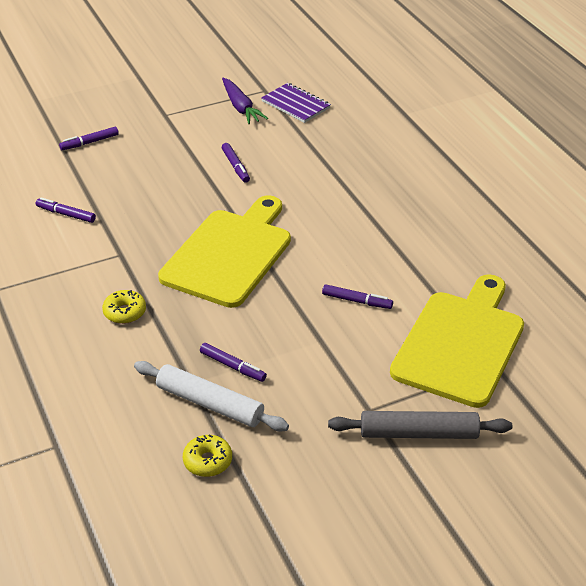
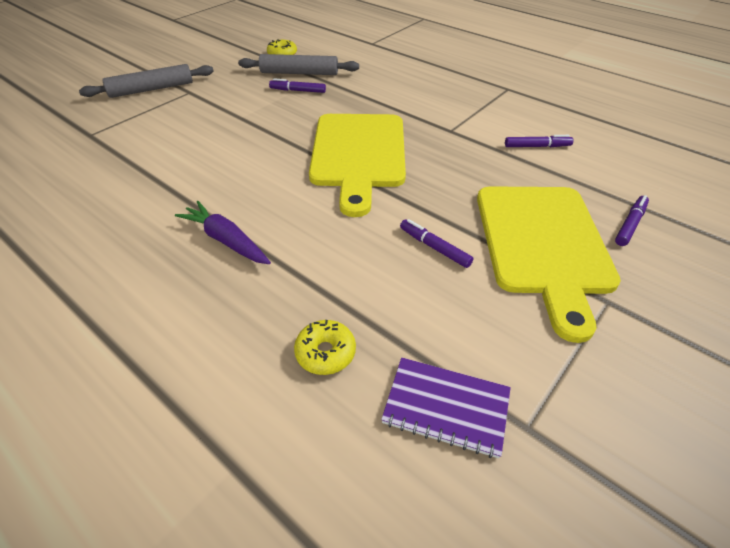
camera: 155 degrees right, 5 degrees up
(125, 312) = (402, 99): yellow donut -> yellow donut (325, 352)
(210, 404) = (299, 73): white rolling pin -> grey rolling pin
(240, 107) = (525, 362): purple carrot -> purple carrot (226, 240)
(357, 301) = (220, 148): purple marker -> none
(460, 343) = (120, 141): yellow cutting board -> yellow cutting board (543, 244)

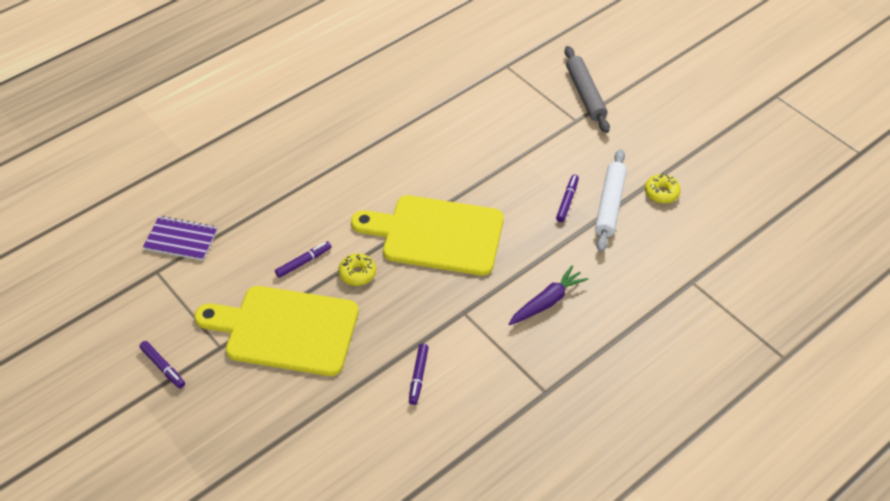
camera: 100 degrees right, 5 degrees up
(226, 240) = (347, 150): purple carrot -> purple carrot (547, 302)
(299, 73) = (610, 205): grey rolling pin -> white rolling pin
(325, 352) = (236, 193): yellow donut -> yellow donut (357, 273)
(446, 407) = (181, 239): purple notebook -> purple notebook turned 75 degrees clockwise
(630, 224) = (288, 400): purple marker -> purple marker (163, 367)

